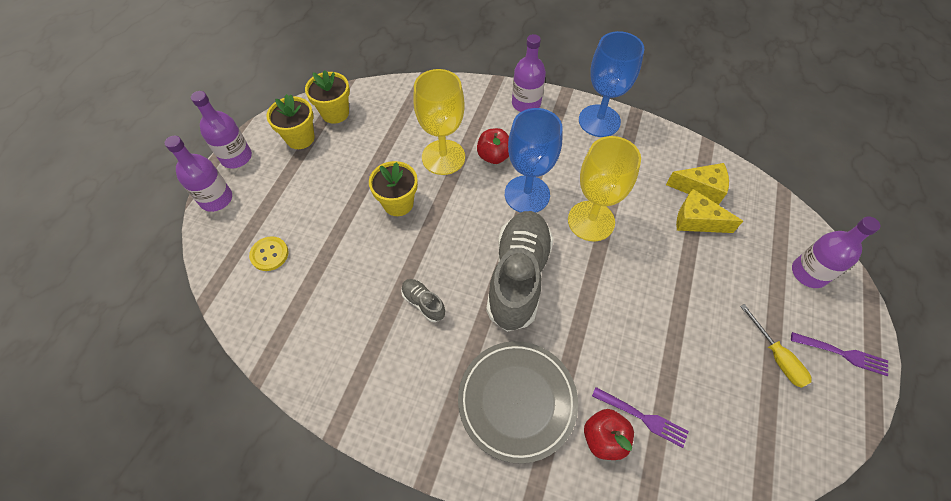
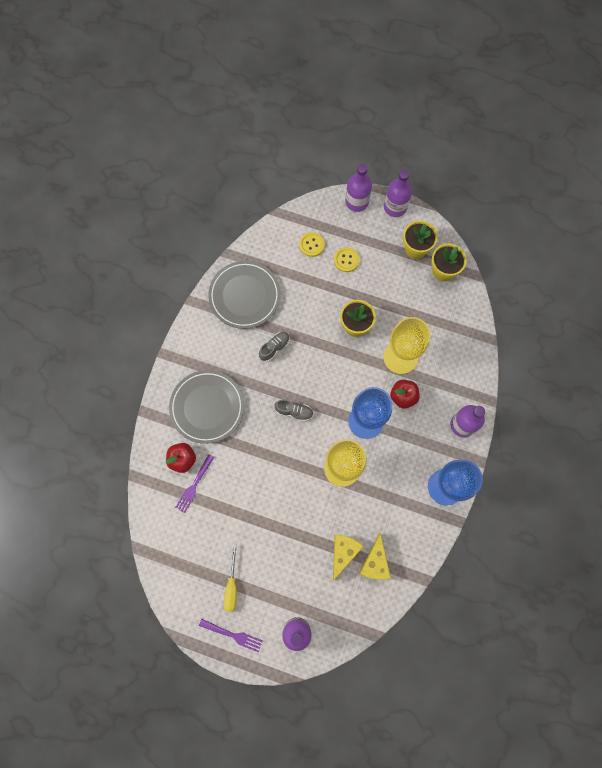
camera: 90 degrees right, 15 degrees up
(301, 212) = (346, 260): none -> yellow button
(336, 347) = (244, 296): none -> grey plate
(518, 277) = (294, 411): grey shoe -> grey shoe, size x0.43
(776, 356) = (231, 586): yellow screwdriver -> yellow screwdriver turned 60 degrees counterclockwise
(842, 354) = (232, 635): purple fork -> purple fork turned 90 degrees counterclockwise

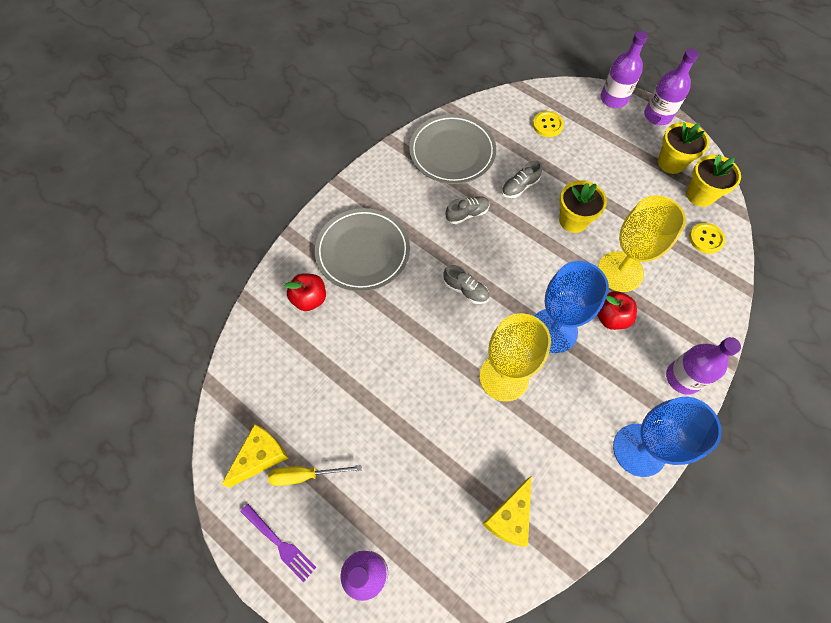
camera: 20 degrees right, 10 degrees down
(194, 485) = (311, 333): purple fork -> none
(231, 586) = (305, 475): yellow screwdriver -> yellow screwdriver turned 60 degrees clockwise
(307, 310) = (519, 187): none -> grey shoe
(343, 552) = (470, 487): yellow cheese -> yellow cheese (261, 456)
(346, 260) = (583, 151): yellow button -> yellow button (706, 239)

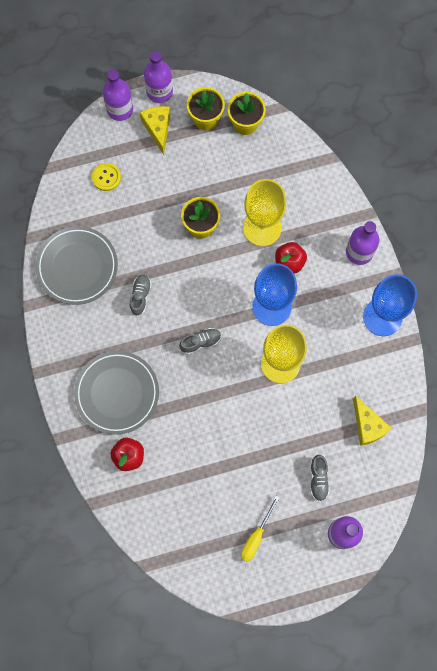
camera: 55 degrees left, 10 degrees up
(261, 456) = (224, 558): yellow cheese -> yellow cheese (158, 129)
(279, 543) = (288, 578): purple fork -> none
(519, 187) = (145, 241): grey shoe -> grey shoe (318, 479)
(706, 239) = (280, 150): yellow button -> none

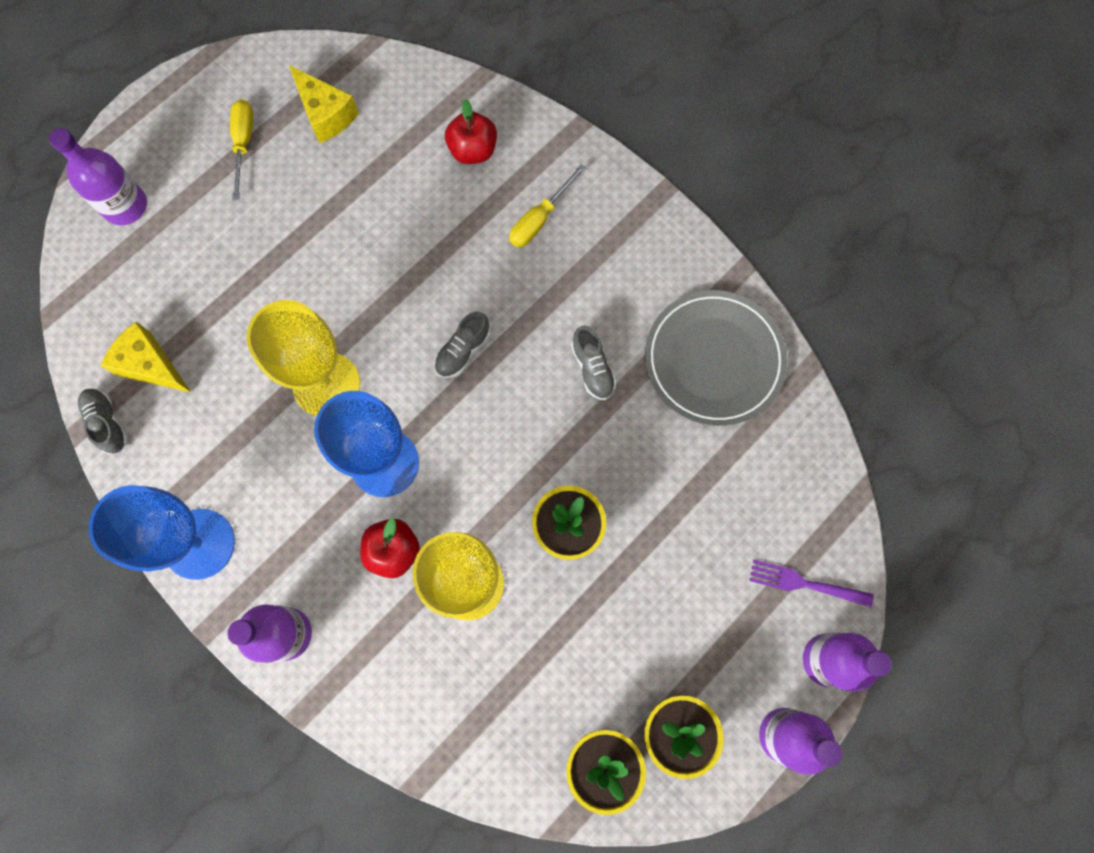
camera: 150 degrees right, 0 degrees up
(106, 177) = (767, 525): yellow button -> none
(107, 144) = (806, 583): none -> purple fork
(117, 393) = (539, 219): grey plate -> yellow screwdriver
(158, 129) = (742, 661): yellow cheese -> yellow cheese (326, 114)
(318, 479) = (191, 257): grey shoe -> grey shoe (107, 423)

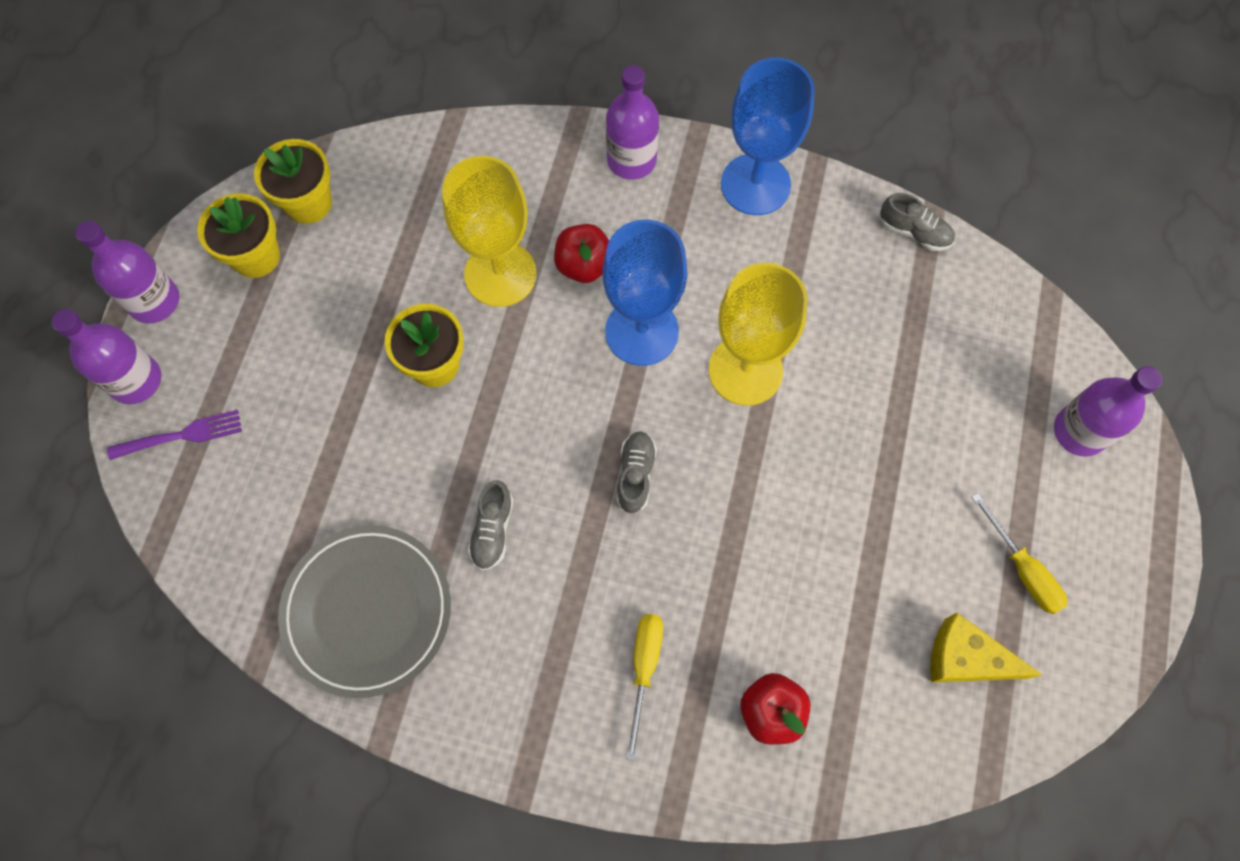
camera: 150 degrees right, 5 degrees down
(151, 365) = (919, 299): yellow cheese -> none
(592, 368) = (492, 530): grey shoe -> grey shoe turned 120 degrees counterclockwise

